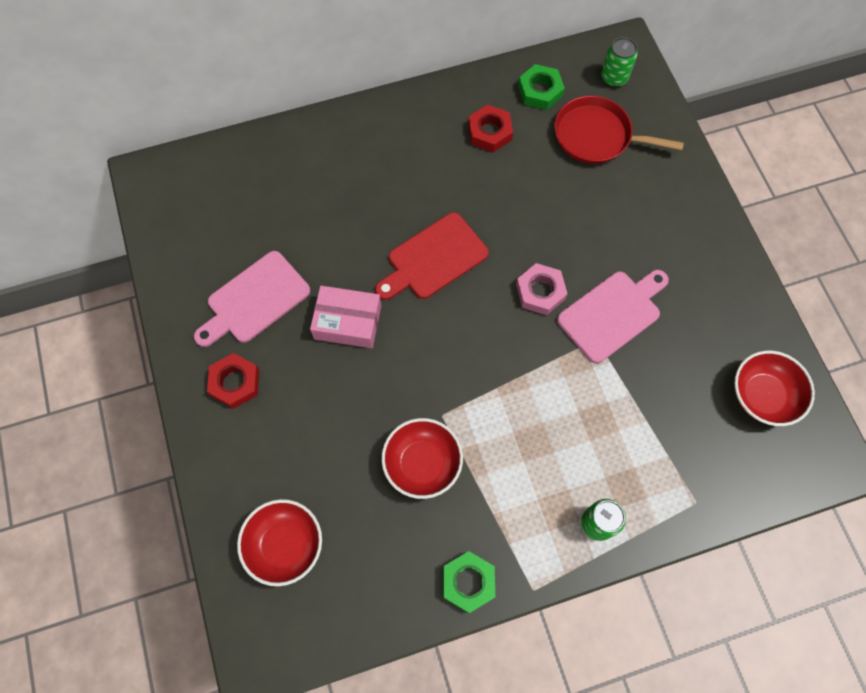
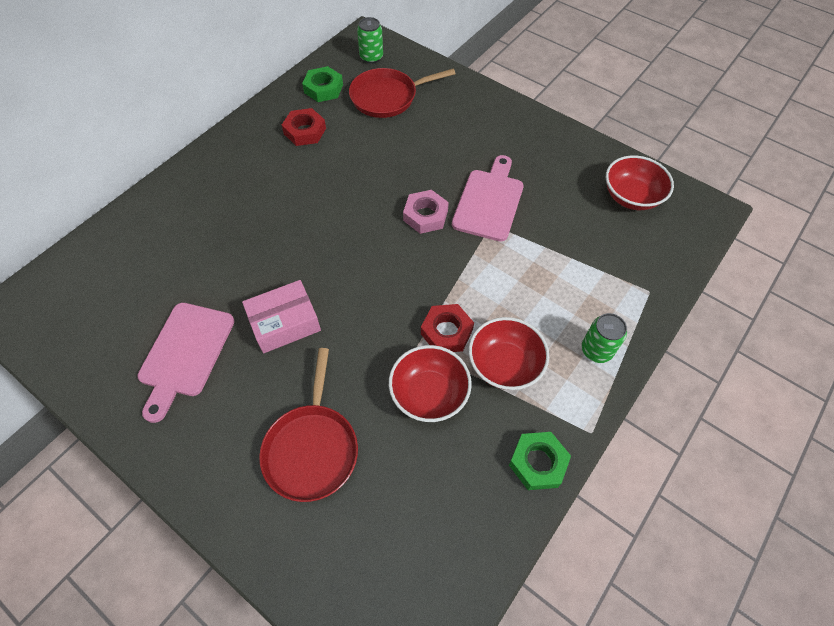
camera: 35 degrees left, 10 degrees down
(235, 383) = (212, 433): red nut -> red nut (446, 332)
(285, 545) = (357, 544): red bowl -> red bowl (504, 364)
(300, 447) = (312, 449): none -> red pan
(434, 259) = (324, 237): red cutting board -> none

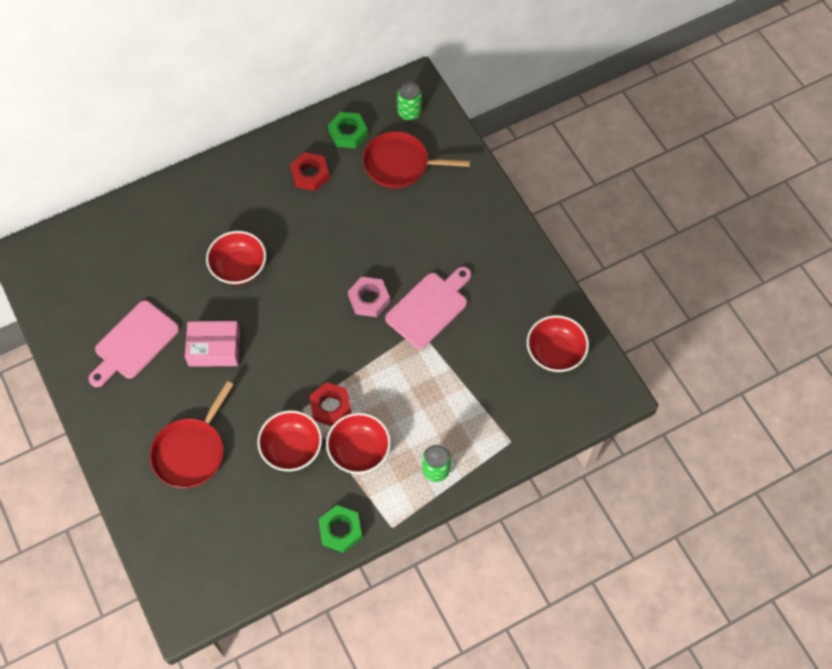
camera: 25 degrees right, 5 degrees up
(273, 234) = (239, 267): none -> red bowl

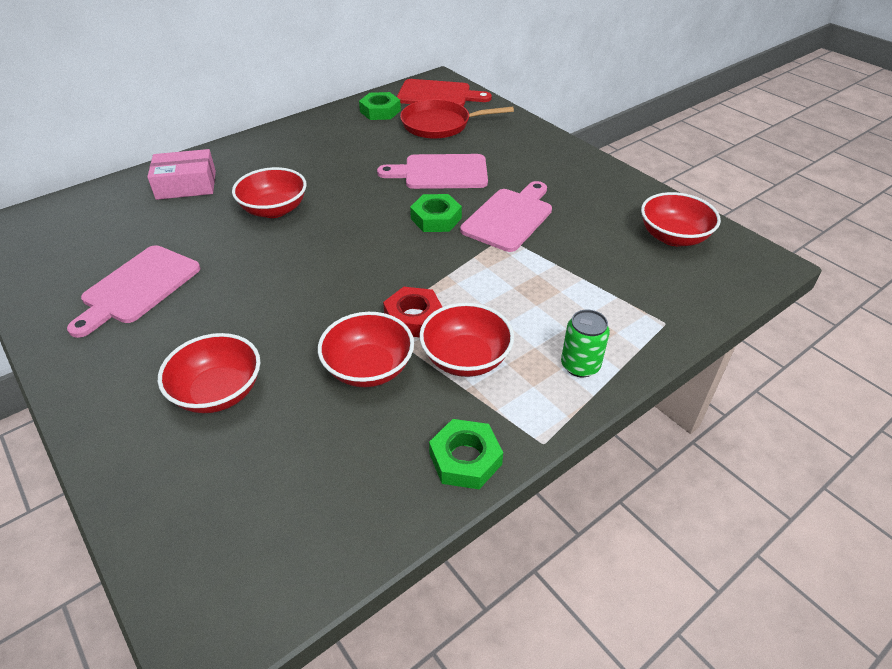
camera: 10 degrees left, 20 degrees down
(191, 452) = (218, 392): red pan -> red bowl
(214, 348) = (248, 280): pink box -> pink box (186, 185)
(310, 174) = (346, 139): red nut -> none
(369, 299) = (436, 218): pink nut -> green nut
(385, 238) = (440, 172): none -> pink cutting board
(409, 112) = (438, 95): green can -> red cutting board

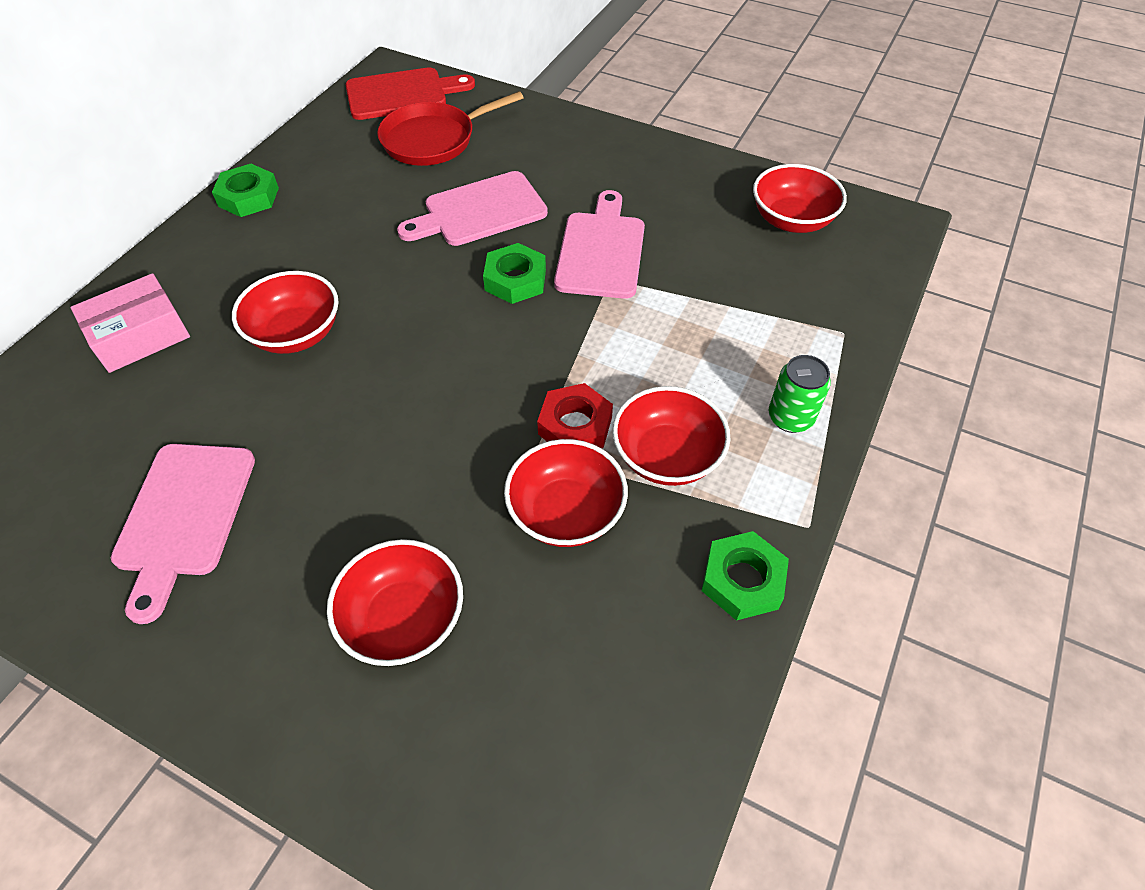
camera: 25 degrees left, 10 degrees up
(380, 111) = (340, 139): green nut -> green nut (248, 197)

